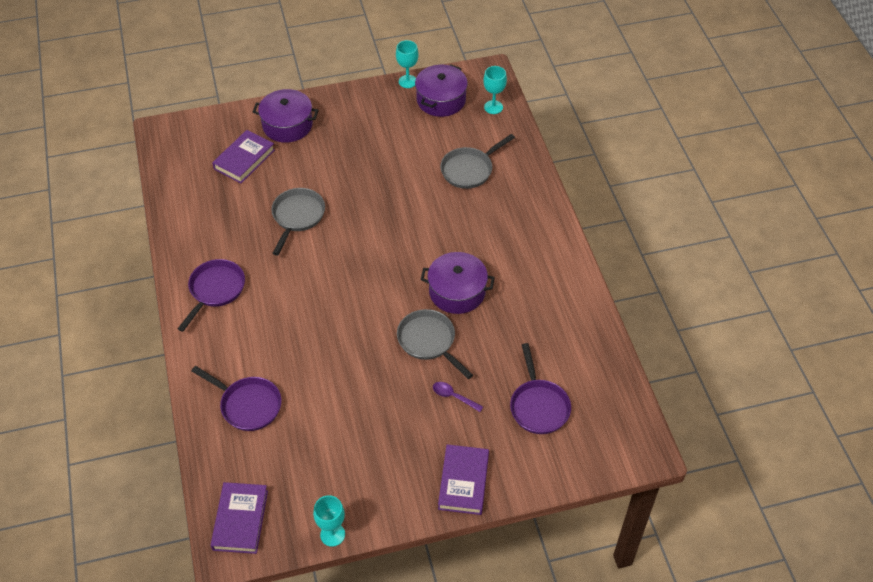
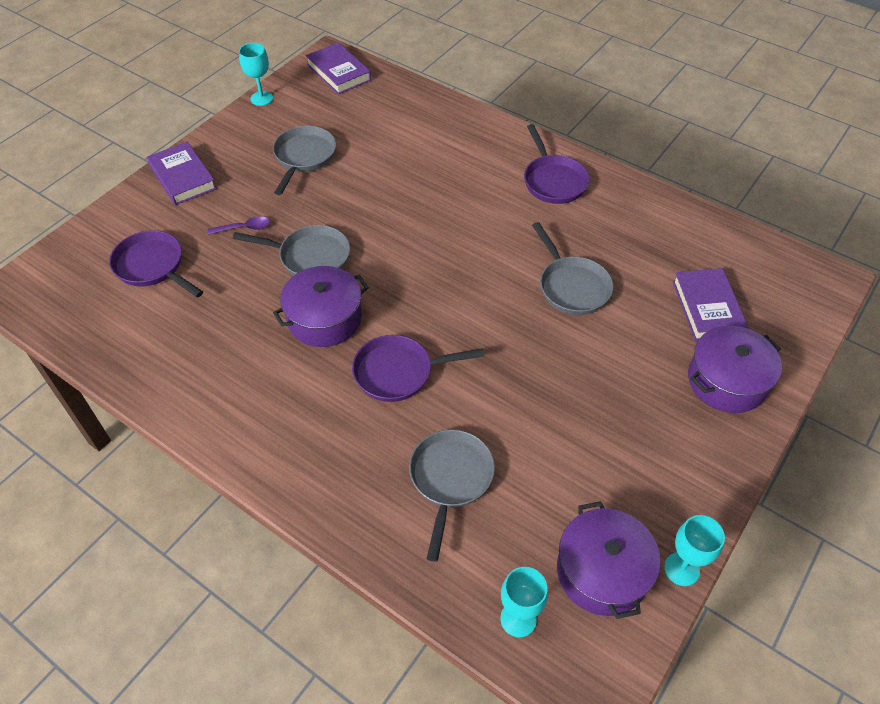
camera: 140 degrees right, 0 degrees up
(248, 405) = (416, 127): purple pan -> purple pan (398, 372)
(357, 436) = (304, 157): none -> grey pan

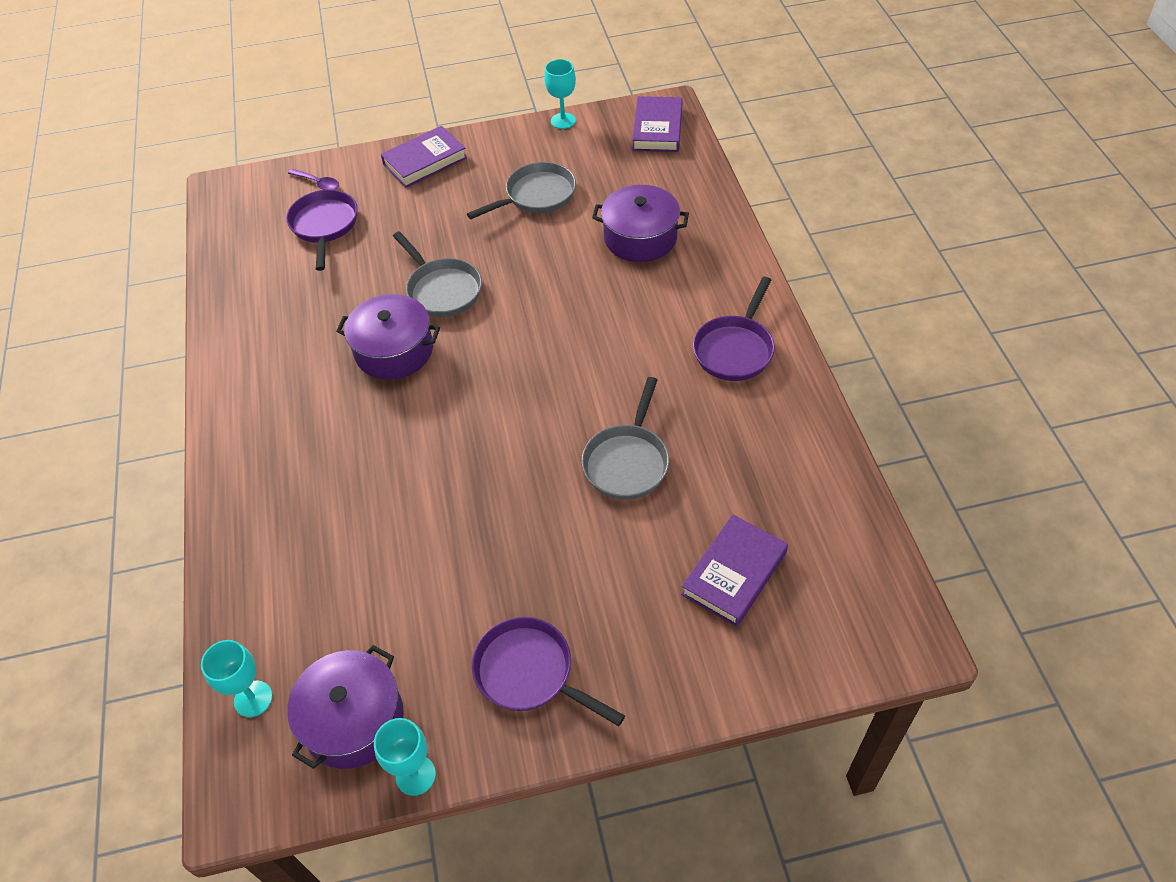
camera: 45 degrees right, 0 degrees up
(183, 177) = (425, 161): purple book -> purple book turned 45 degrees clockwise
(244, 228) = (421, 233): purple spoon -> purple spoon (318, 183)
(398, 372) = (396, 435): purple pan -> purple pan (529, 673)
(450, 479) = (333, 551): grey pan -> none
(727, 381) = (663, 654): purple pot -> purple pot (640, 237)

